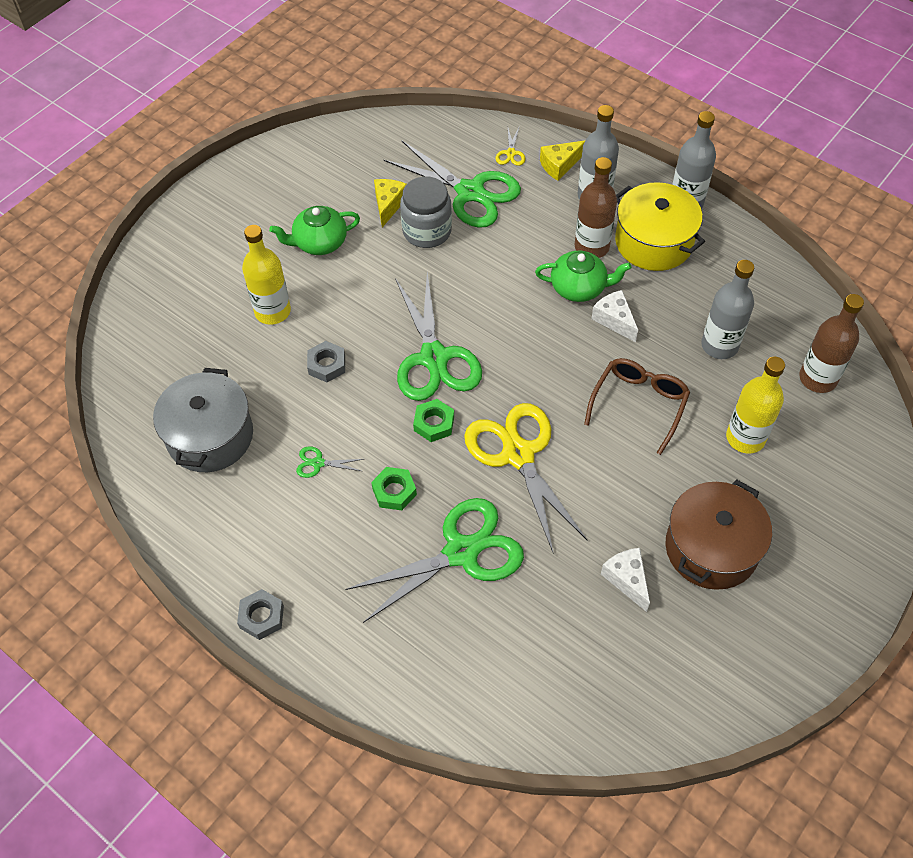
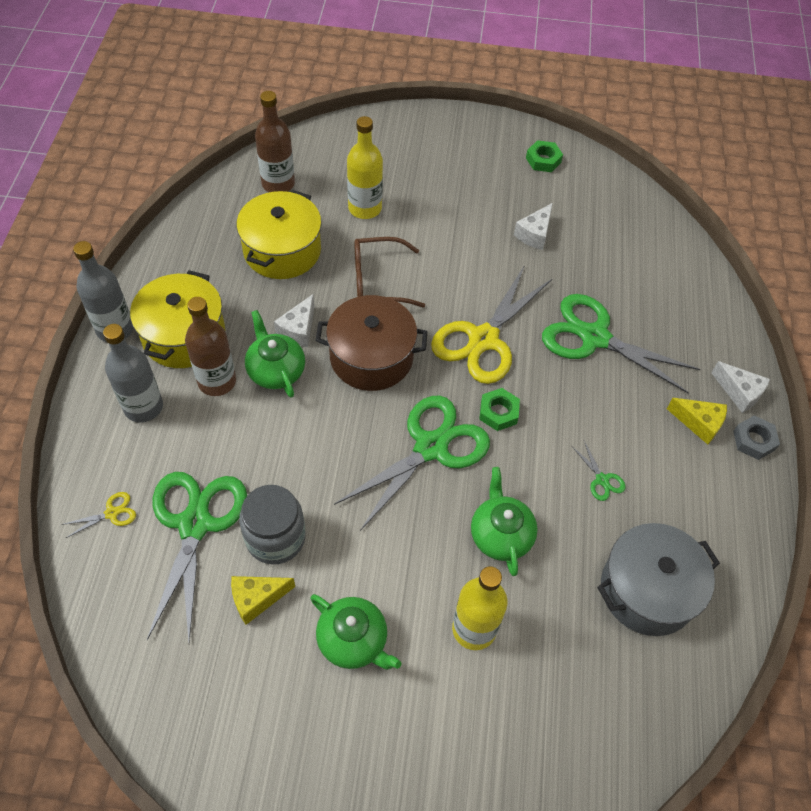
camera: 125 degrees left, 0 degrees up
(315, 644) = (739, 392): none -> white cheese
(327, 365) = (500, 535): grey nut -> green teapot
(394, 491) = (582, 408): green nut -> green nut (543, 160)
(559, 165) = (110, 457): yellow cheese -> yellow cheese (699, 423)
(711, 548) = (473, 198): brown pot -> brown pot (371, 357)
(719, 345) = (282, 250): grey bottle -> yellow pot

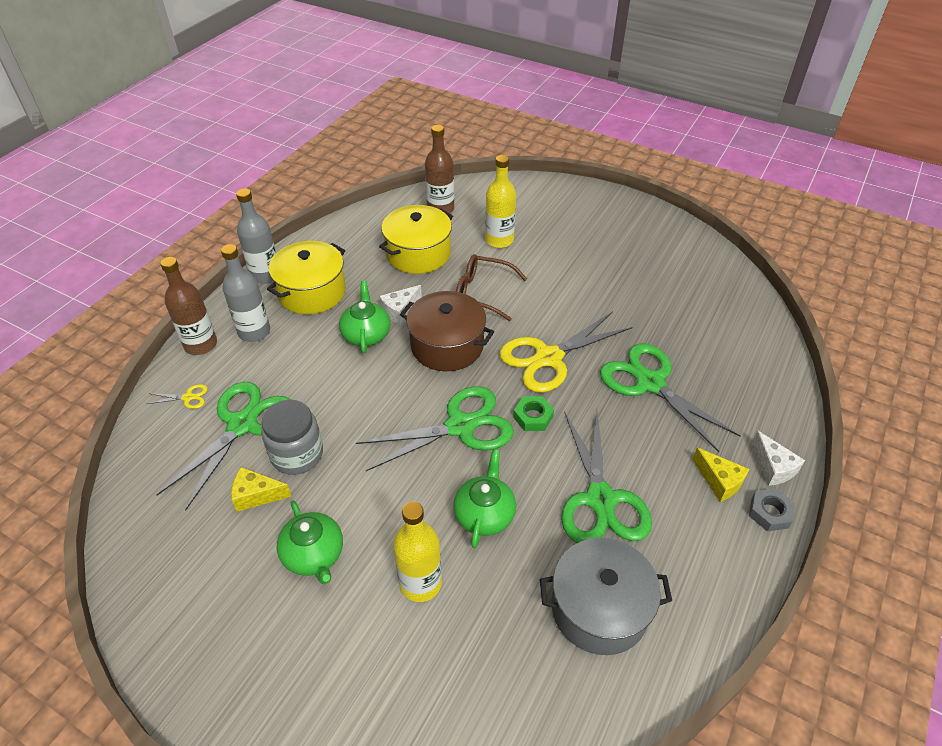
camera: 25 degrees right, 10 degrees down
(217, 381) = (317, 329): brown bottle -> brown bottle (201, 344)
(534, 234) = (634, 291): white cheese -> none
(543, 160) = (669, 240): green nut -> none
(602, 480) = (601, 499): green scissors -> green scissors, size x2.50

